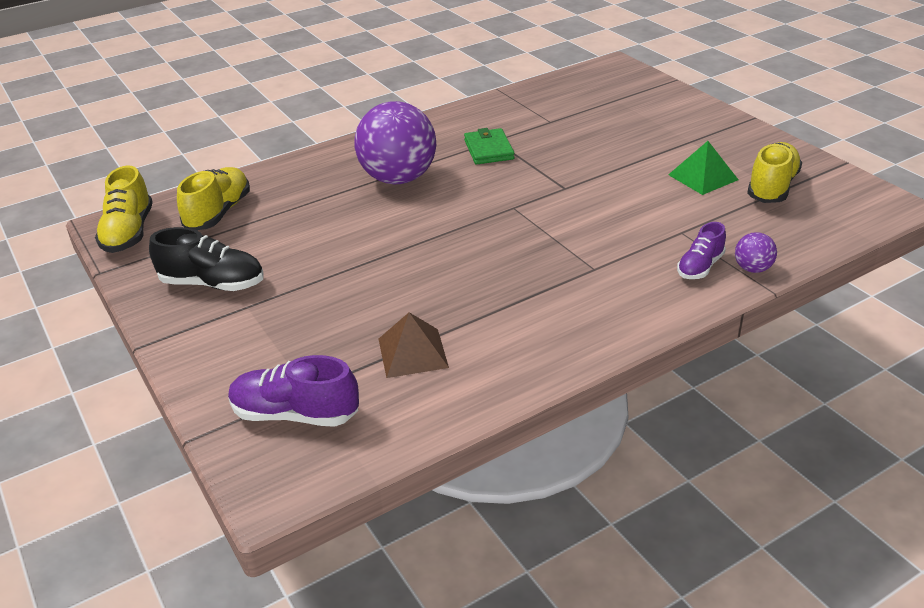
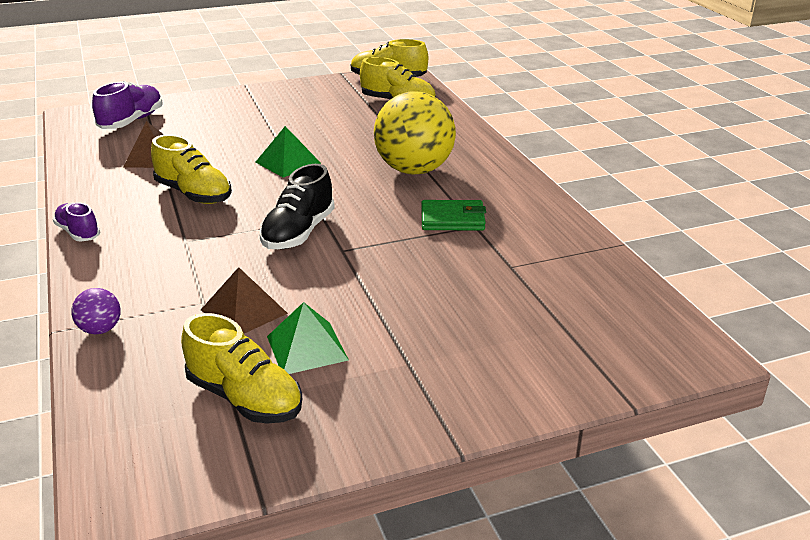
camera: 100 degrees right, 5 degrees down
(213, 284) = (298, 102): black shoe -> black shoe (298, 233)
(398, 178) = (414, 170): purple ball -> yellow ball
(401, 251) = (287, 162): none -> green pyramid
(498, 292) = (193, 194): none -> yellow shoe
(680, 211) = (244, 311): none -> brown pyramid
(700, 267) = (134, 298): purple shoe -> purple shoe (78, 233)

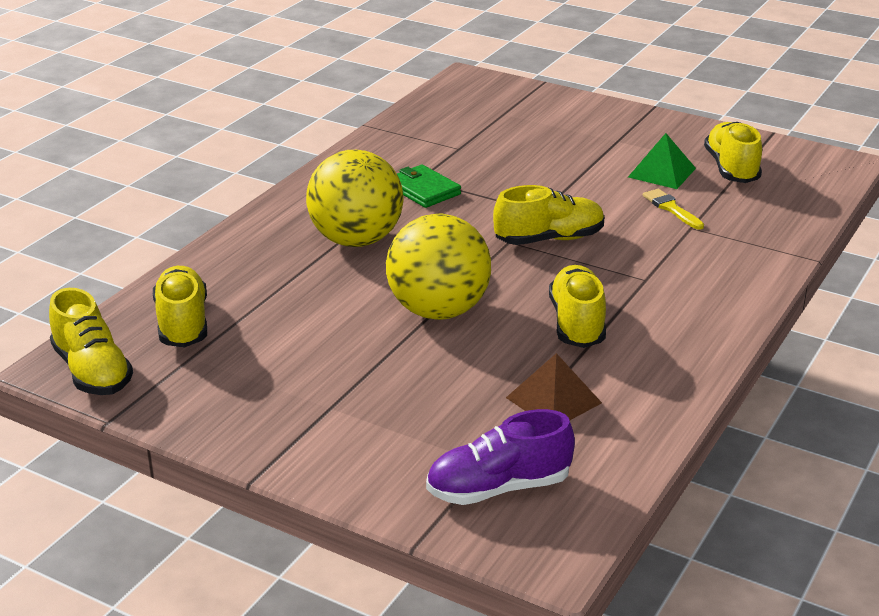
camera: 130 degrees left, 0 degrees up
(78, 233) = (728, 337): purple shoe -> none
(100, 329) = (782, 245): purple ball -> none
(244, 311) = (671, 208): brown pyramid -> yellow brush
(287, 162) = (438, 311): green pyramid -> yellow ball
(298, 233) = (549, 239): black shoe -> yellow shoe

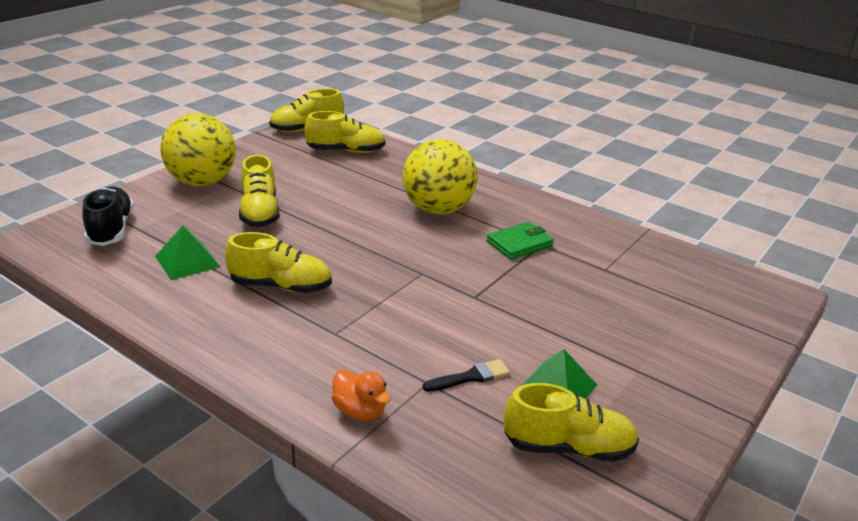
camera: 95 degrees right, 0 degrees up
(438, 311) = (325, 231): yellow ball -> yellow ball (202, 182)
(498, 488) = (111, 229): purple shoe -> black shoe
(549, 239) = (421, 293): yellow shoe -> yellow shoe (259, 212)
(553, 400) = (187, 261): brown pyramid -> green pyramid
(671, 208) = (470, 377): yellow brush -> black brush
(750, 255) = (360, 411): none -> orange duck

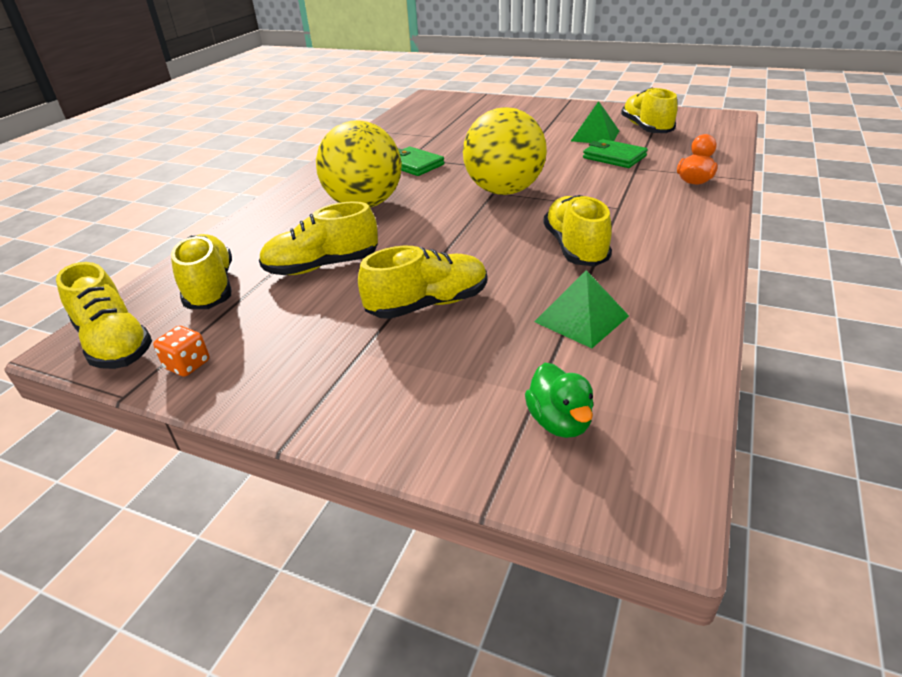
camera: 100 degrees left, 5 degrees up
(111, 229) = (559, 422): black shoe -> green duck
(202, 182) = (354, 387): yellow ball -> yellow ball (504, 191)
(268, 145) = (188, 365): none -> orange dice
(343, 184) = (322, 266): none -> yellow shoe
(470, 377) = (614, 157): black brush -> green wallet

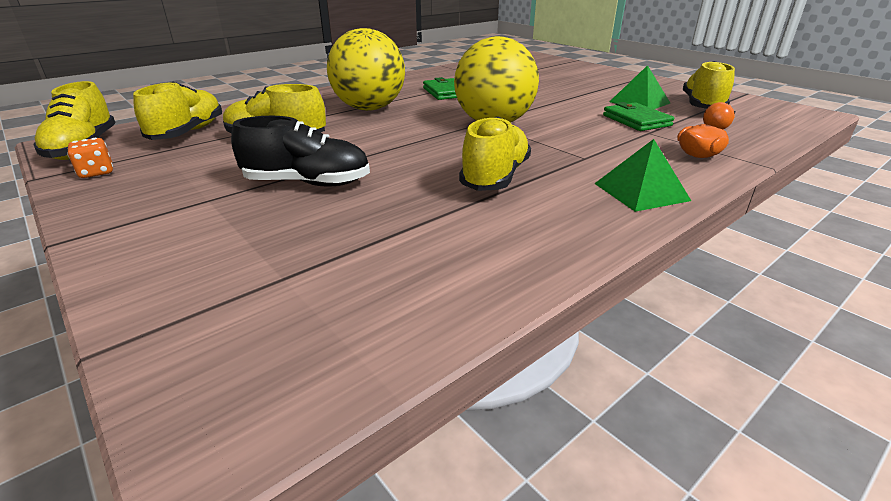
camera: 25 degrees right, 5 degrees down
(428, 304) = (307, 183): yellow shoe -> black shoe
(559, 422) = (263, 309): green duck -> none
(581, 318) = (416, 232): green pyramid -> green pyramid (641, 191)

